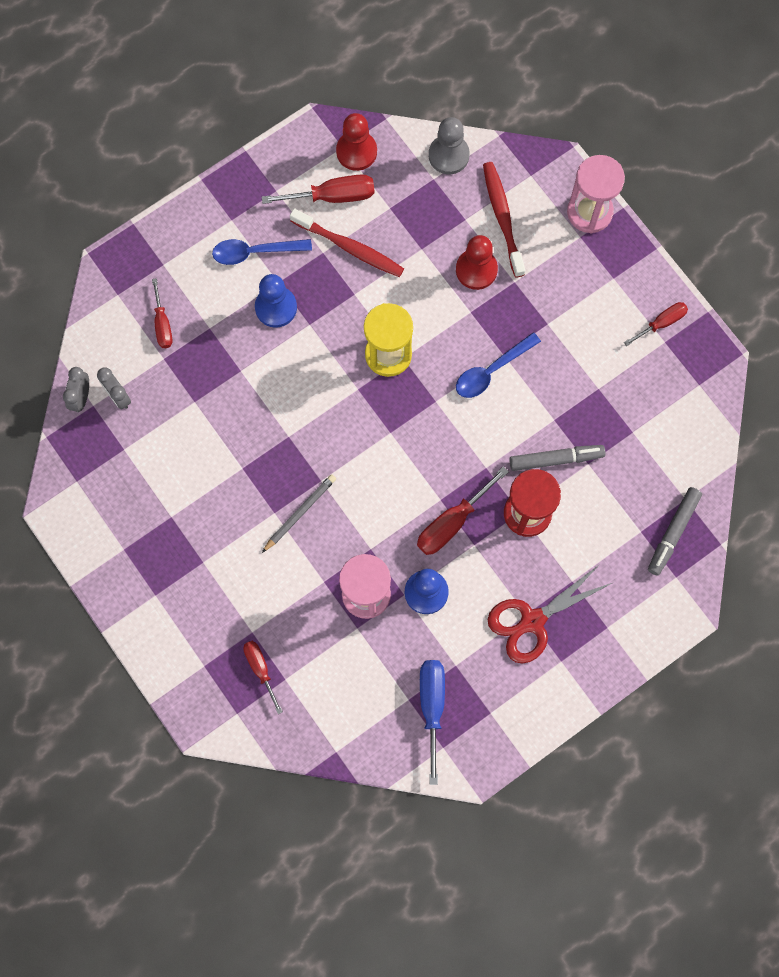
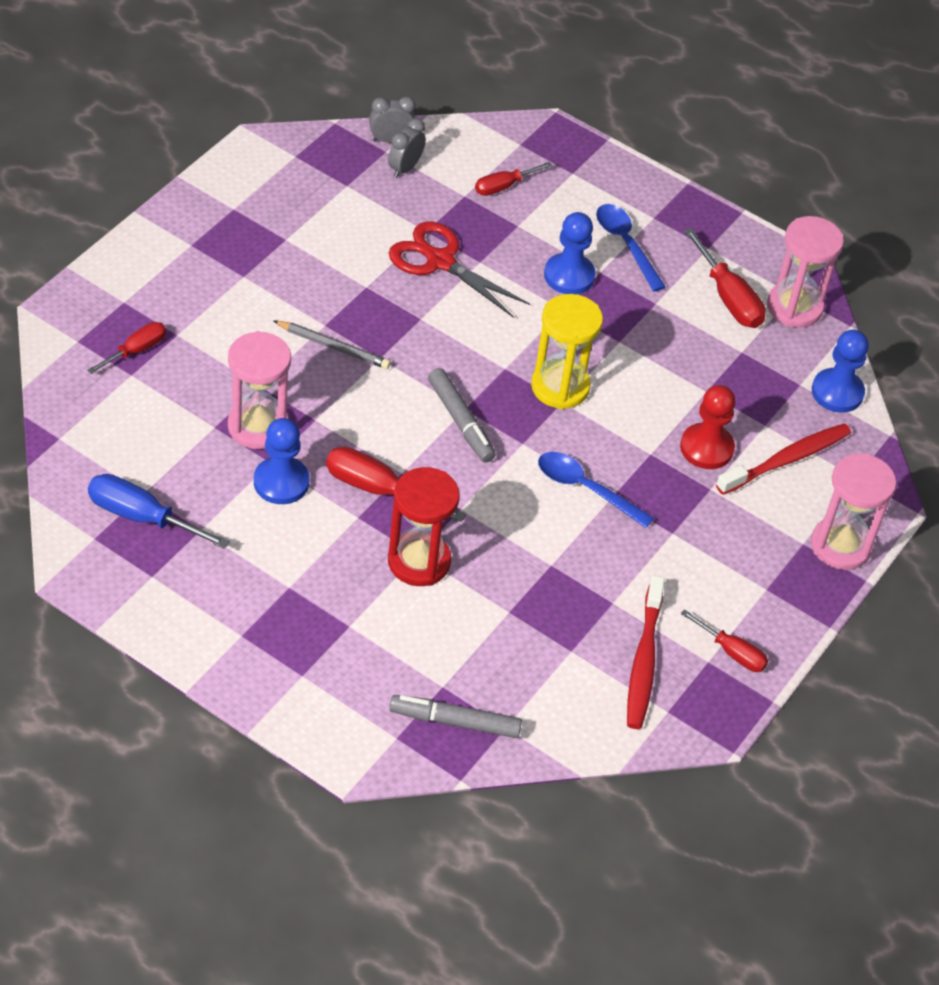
camera: 65 degrees right, 25 degrees down
(350, 247) = (674, 325): red toothbrush -> red toothbrush (643, 661)
(356, 151) = (794, 307): red pawn -> pink hourglass
(432, 706) = (141, 517): blue screwdriver -> blue screwdriver turned 135 degrees counterclockwise
(448, 155) = (837, 392): grey pawn -> blue pawn
(532, 621) = (283, 595): red scissors -> red scissors (440, 261)
(556, 459) = (500, 577): grey marker -> grey marker (461, 421)

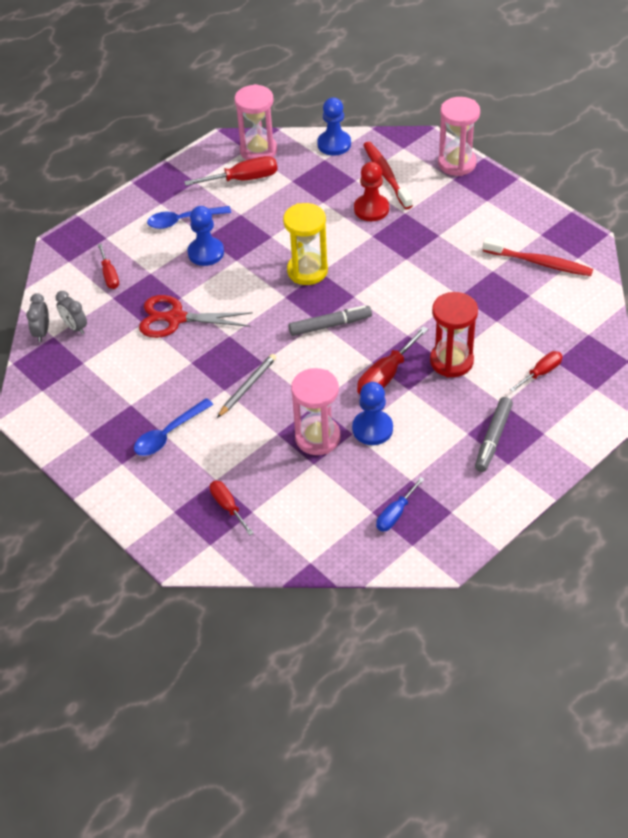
camera: 70 degrees left, 0 degrees up
(141, 517) = (395, 514): blue screwdriver -> blue screwdriver, size x0.64
(440, 261) = (175, 318): red scissors -> red scissors turned 45 degrees clockwise
(455, 722) = (584, 358): grey marker -> grey marker (493, 438)
(585, 489) = (398, 270): blue spoon -> blue spoon (168, 434)
(732, 652) = (535, 223): red screwdriver -> red screwdriver (541, 373)

